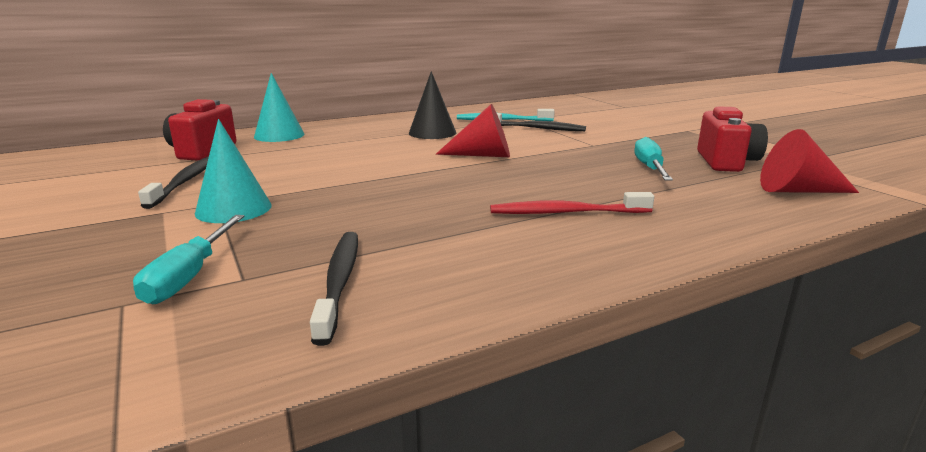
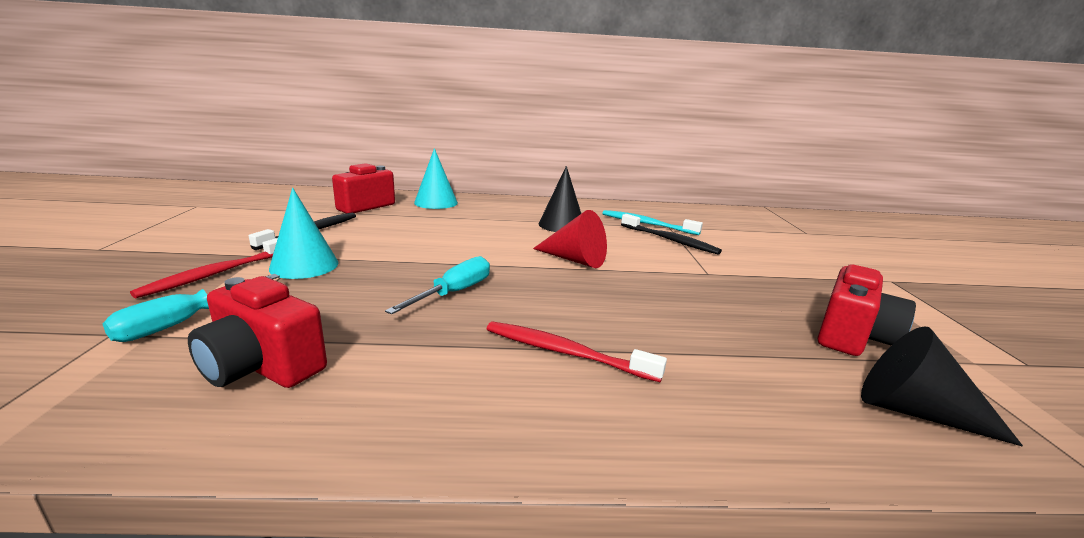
camera: 25 degrees right, 0 degrees up
(144, 235) = (217, 273): none -> red toothbrush
(339, 282) = (262, 367): black toothbrush -> red camera
(649, 168) = (737, 320): turquoise screwdriver -> turquoise screwdriver (453, 293)
(797, 190) = (914, 411): red cone -> black cone

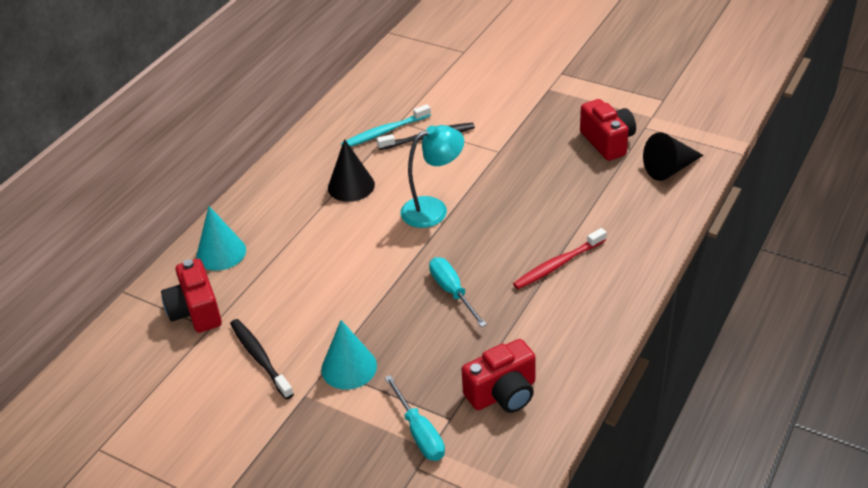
camera: 55 degrees left, 20 degrees up
(217, 273) = (335, 420): red toothbrush -> none
(574, 260) = (433, 209): red cone -> turquoise lamp

